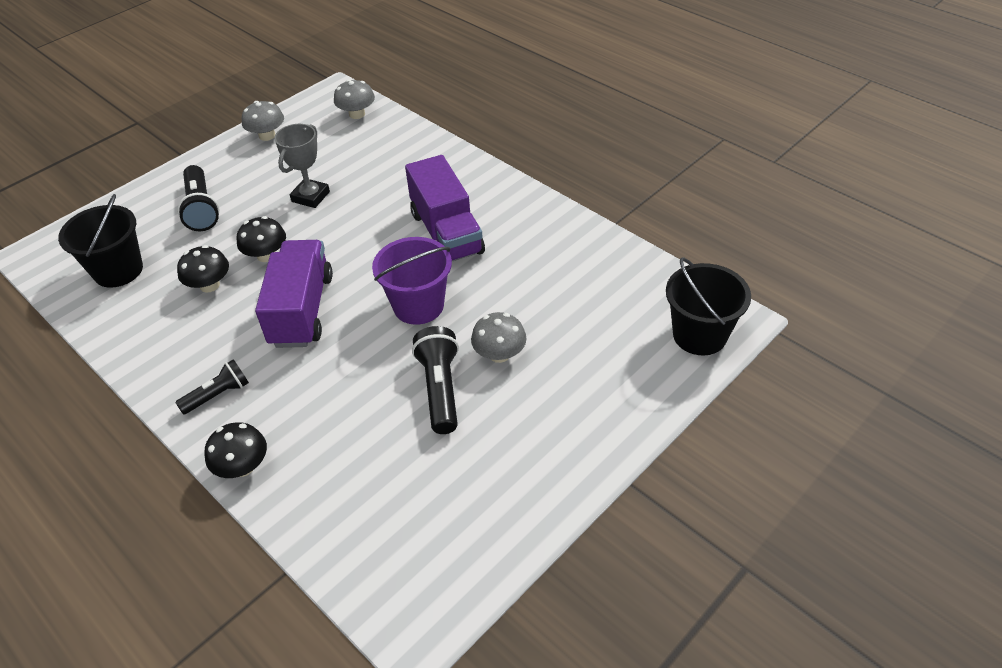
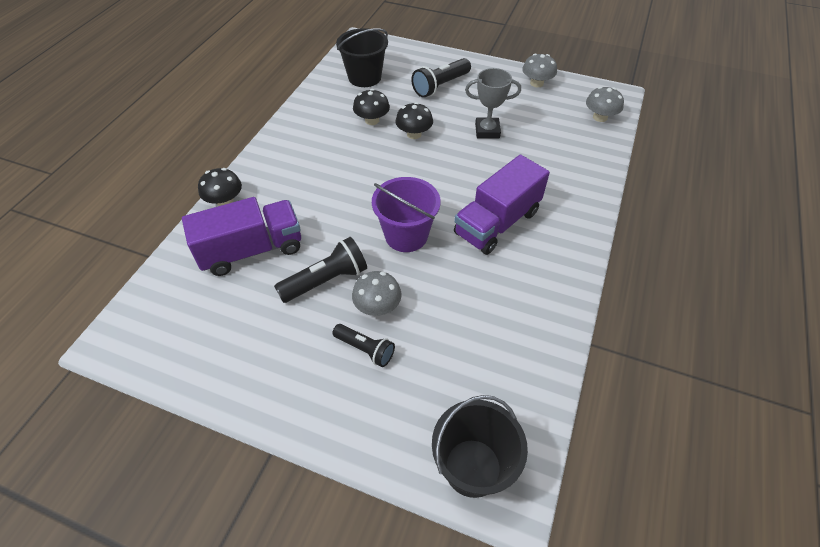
camera: 65 degrees right, 5 degrees up
(218, 395) = (279, 165): black flashlight -> black flashlight (365, 349)
(301, 310) = (370, 173): purple truck -> purple truck (251, 250)

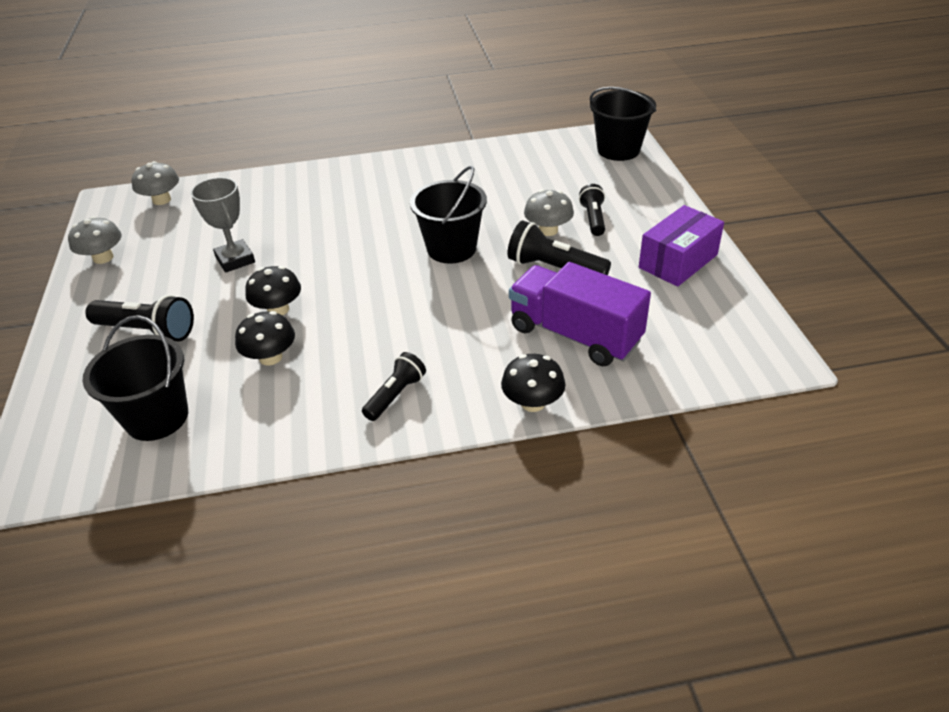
camera: 120 degrees left, 10 degrees down
(255, 368) = (678, 261): none -> purple box
(292, 153) = (395, 395): none -> black flashlight
(406, 235) = (451, 248): purple bucket -> black bucket
(497, 223) = (386, 208): purple truck -> none

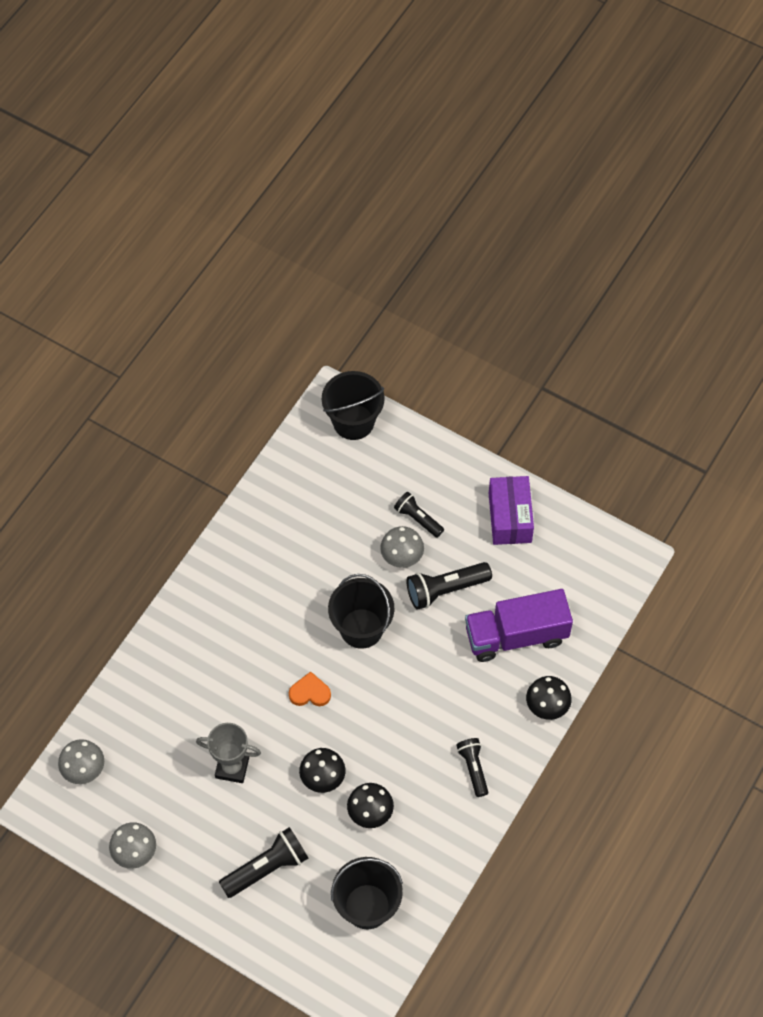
camera: 50 degrees left, 20 degrees up
(355, 257) = (310, 692): none -> orange heart

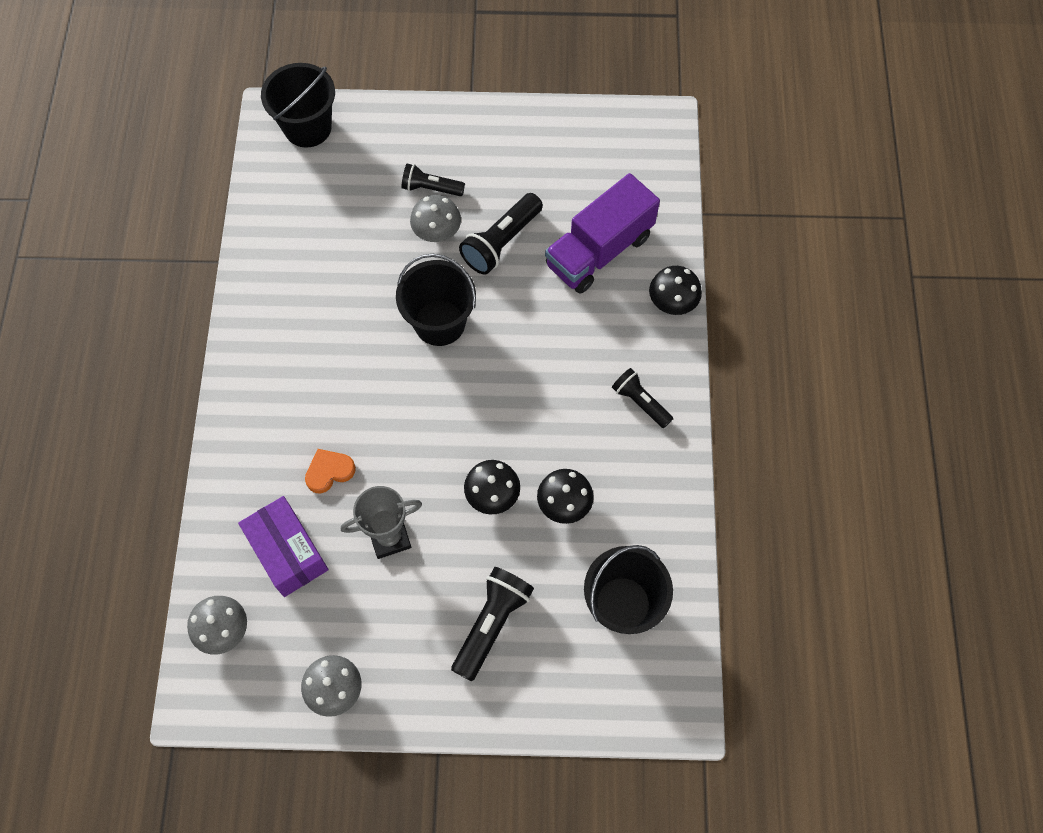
camera: 30 degrees left, 5 degrees up
(310, 692) = (425, 415): orange heart -> orange heart (329, 471)
(509, 517) = (521, 143): purple box -> purple box (288, 552)

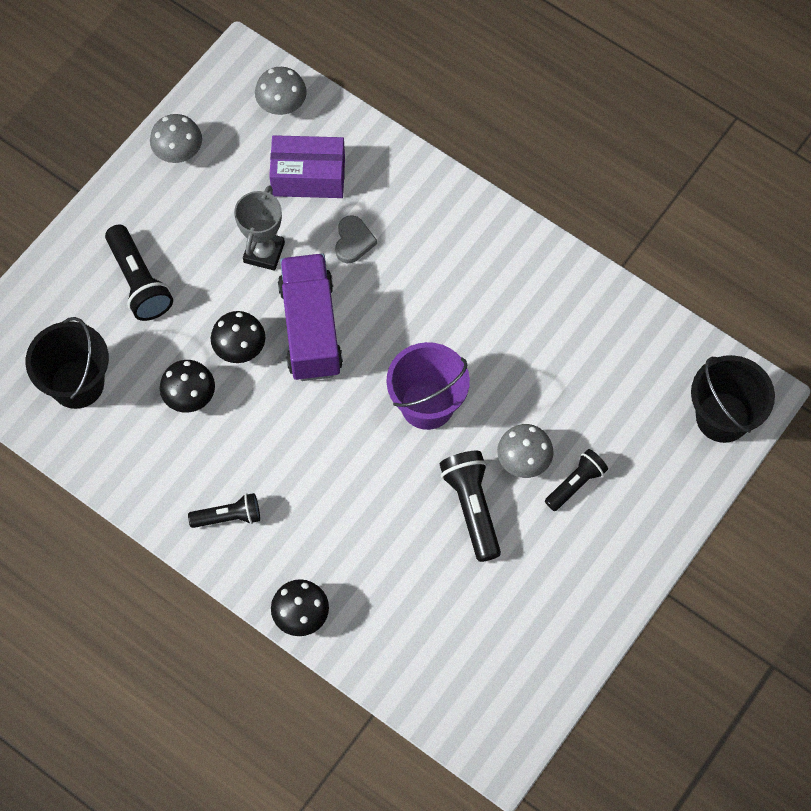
camera: 125 degrees right, 0 degrees up
(329, 471) = (353, 241): orange heart -> grey heart
(439, 323) = (427, 404): black bucket -> purple bucket
(599, 251) = (400, 587): purple truck -> purple truck (310, 329)

